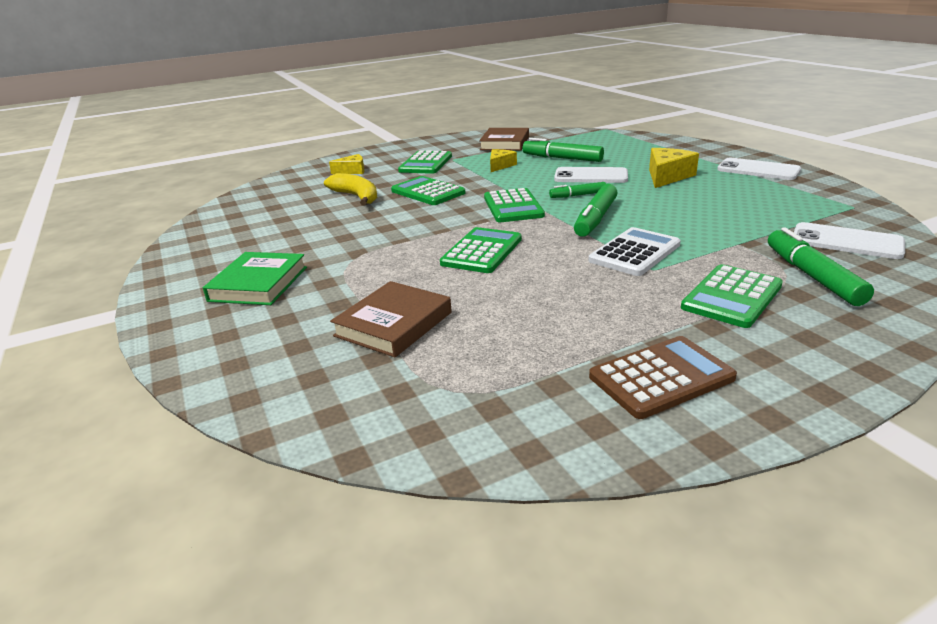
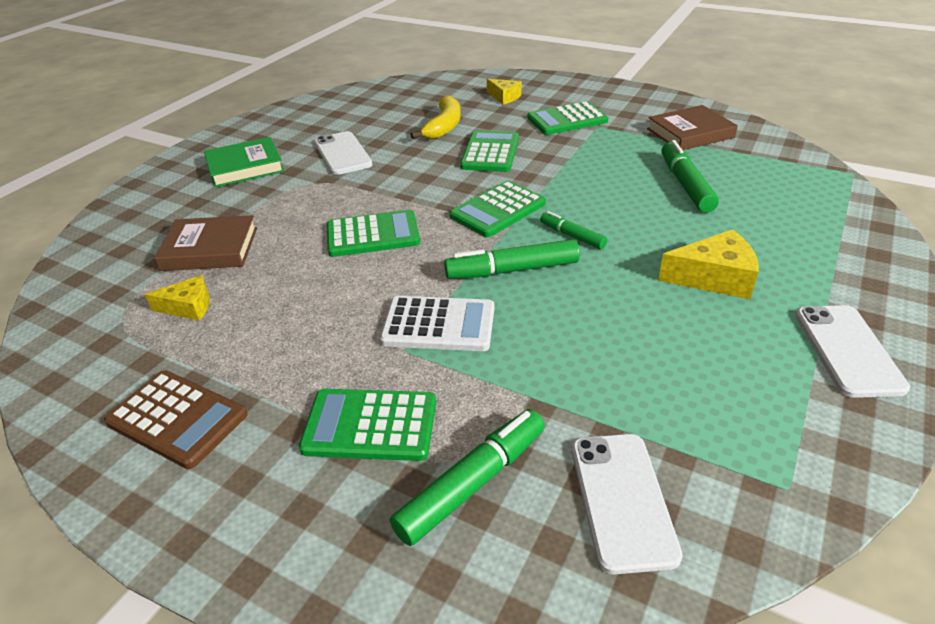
camera: 55 degrees right, 10 degrees up
(500, 166) = (611, 158): yellow cheese -> yellow cheese (188, 307)
(591, 176) = (646, 223): white phone -> white phone (342, 154)

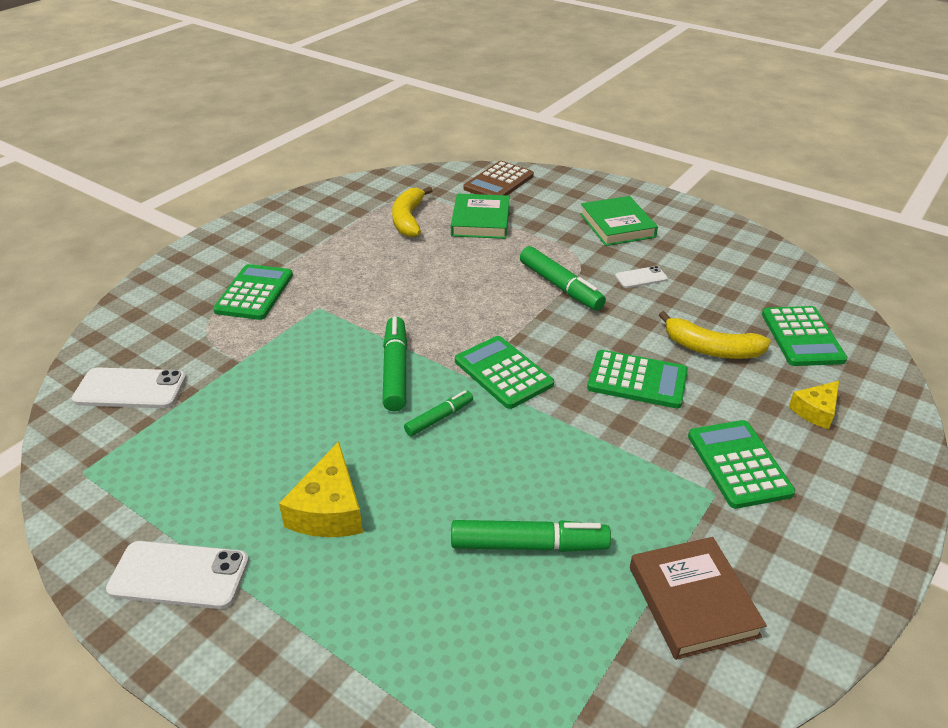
camera: 95 degrees right, 0 degrees up
(177, 419) = (300, 227): brown calculator -> brown calculator (498, 182)
(188, 307) = (408, 219): yellow cheese -> yellow banana
(210, 249) = (480, 221): brown book -> green book
(342, 154) = (641, 277): white phone -> white phone, size x0.57
(373, 235) = (478, 295): green calculator -> green calculator (802, 337)
(438, 325) = (339, 325): white calculator -> none
(472, 483) = (184, 330): green marker -> green marker (560, 286)

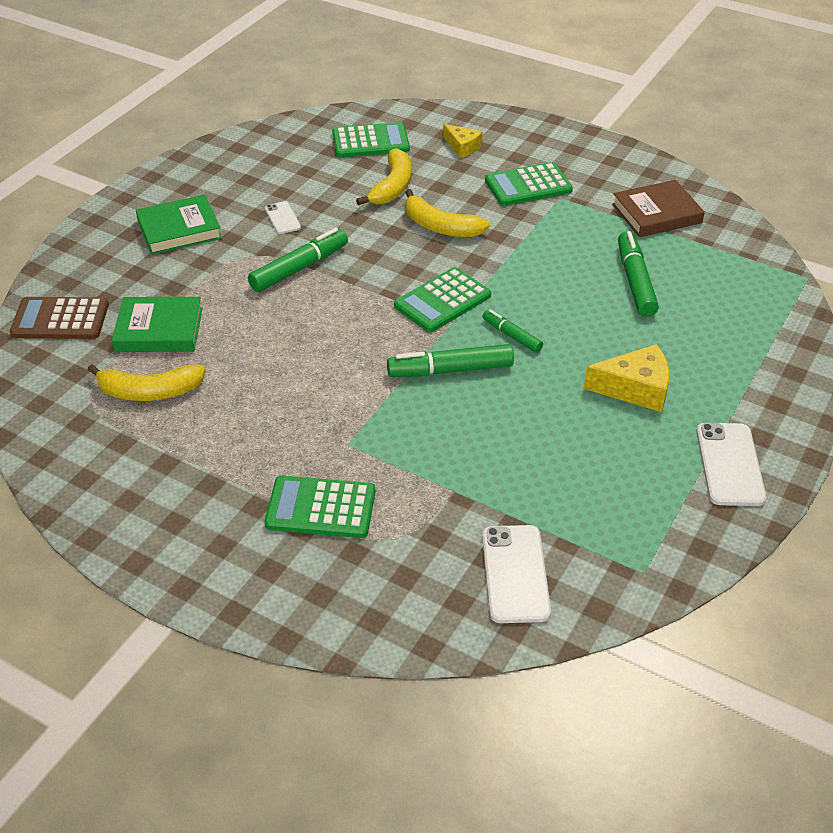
camera: 95 degrees left, 5 degrees up
(498, 182) = (60, 319): brown calculator -> brown calculator turned 150 degrees clockwise
(637, 380) = (440, 226): green calculator -> yellow banana

